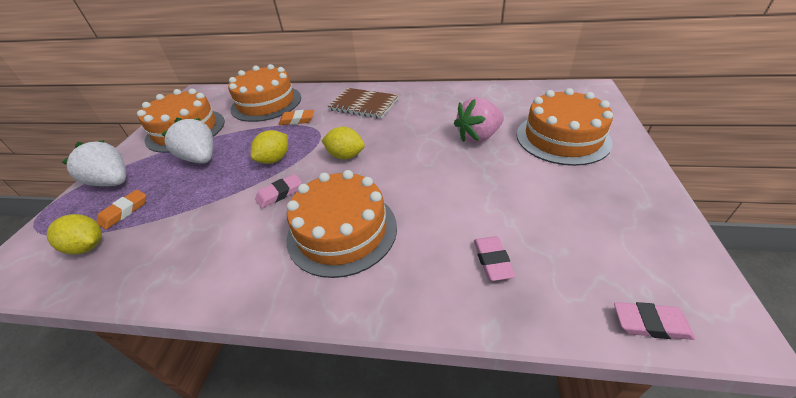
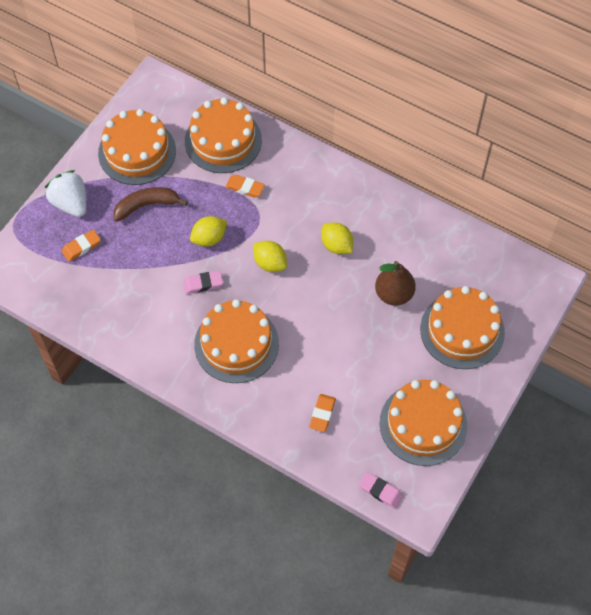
camera: 20 degrees right, 20 degrees up
(88, 246) = (57, 274): yellow lemon -> yellow lemon (336, 245)
(201, 158) = (146, 205): white strawberry -> brown banana
(364, 105) = (317, 193): brown notebook -> none
(478, 137) = (393, 294): pink strawberry -> brown pear
(492, 260) = (322, 414): pink eraser -> orange eraser
(612, 222) = (423, 424): none -> orange cake

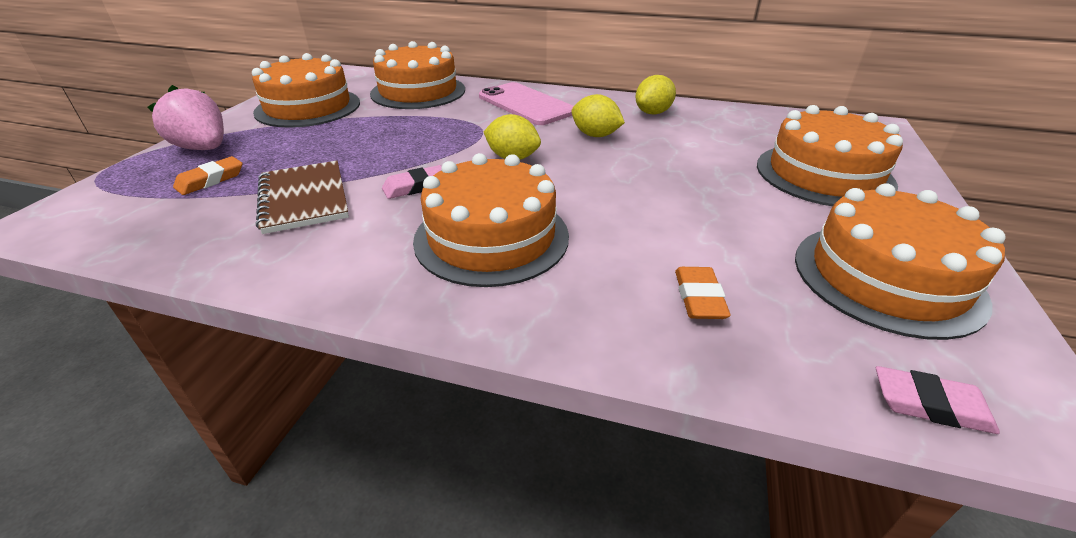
camera: 15 degrees left, 25 degrees down
(71, 203) = (203, 148): white strawberry -> pink strawberry
(137, 281) = (304, 198): none -> brown notebook
(146, 205) = (321, 138): brown banana -> none
(209, 238) = (416, 150): yellow lemon -> yellow lemon (653, 113)
(245, 187) = (455, 113): orange eraser -> none
(302, 184) = (526, 104): none -> pink phone
(393, 294) = (701, 159): brown pear -> none

